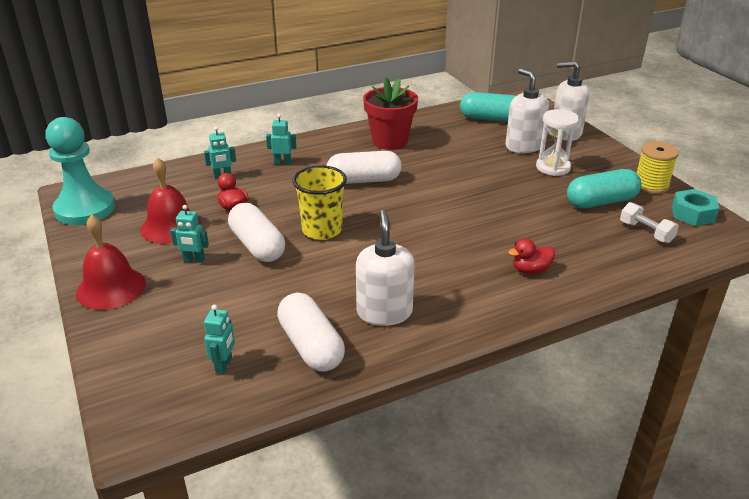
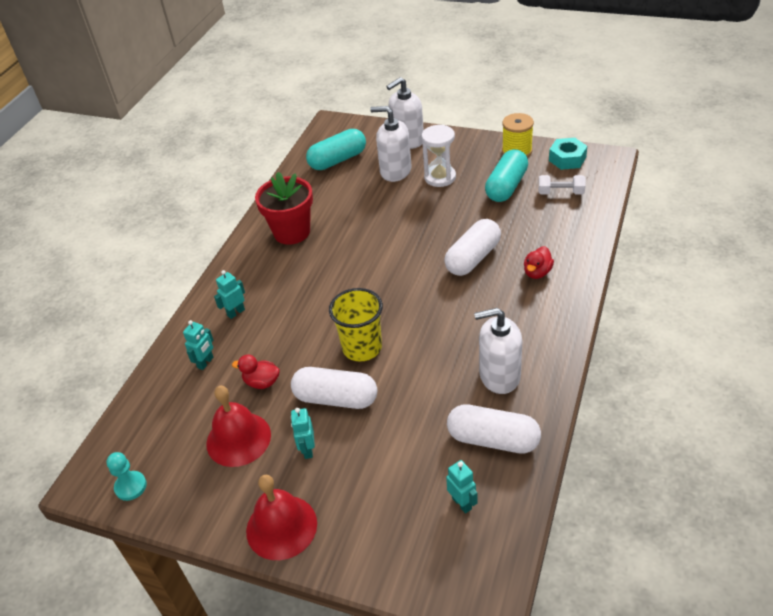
camera: 40 degrees left, 10 degrees up
(85, 209) = (131, 486): turquoise pawn -> turquoise pawn, size x0.47
(194, 260) = (308, 450): turquoise robot -> turquoise robot turned 120 degrees clockwise
(364, 180) = (326, 282): white capsule -> white capsule (473, 258)
(384, 312) = (499, 376): white soap dispenser -> white soap dispenser turned 45 degrees counterclockwise

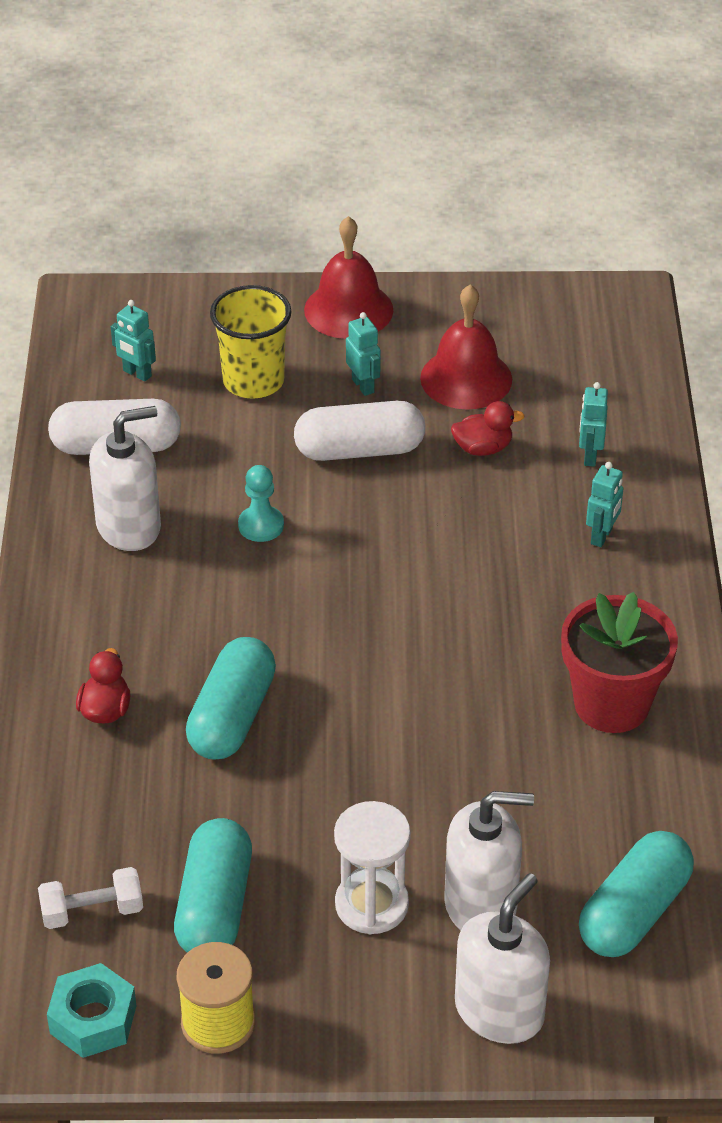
camera: 155 degrees right, 0 degrees up
(131, 486) = (567, 306): turquoise pawn -> turquoise pawn (261, 525)
(362, 348) = (358, 524): yellow cup -> yellow cup (253, 381)
(473, 258) = (232, 716): white capsule -> turquoise capsule

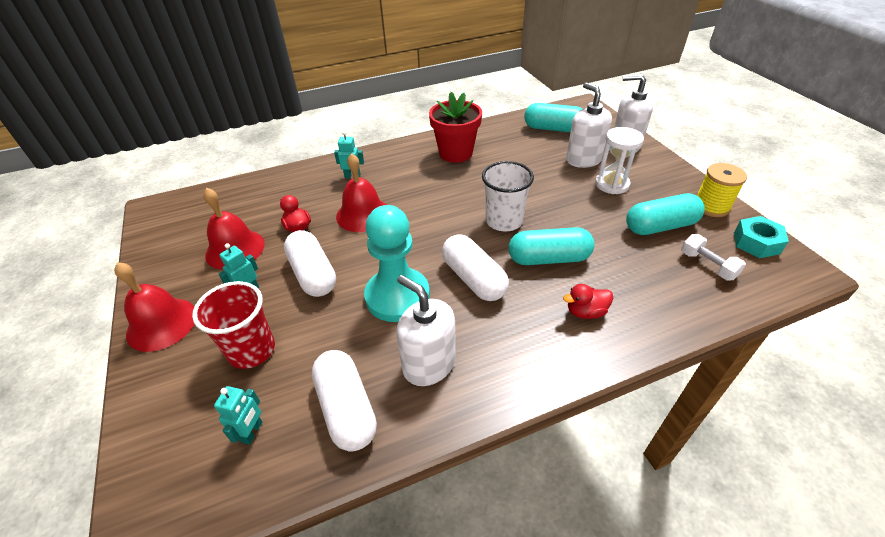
camera: 110 degrees left, 0 degrees up
(244, 614) = (474, 279): none -> white capsule
(253, 381) = (251, 350): yellow cup -> red cup
(261, 525) = (397, 296): turquoise pawn -> turquoise pawn, size x2.15
(355, 697) = (504, 221): none -> white cup
(475, 528) = (363, 214): none -> red bell
(589, 456) = (294, 192): turquoise robot -> none

